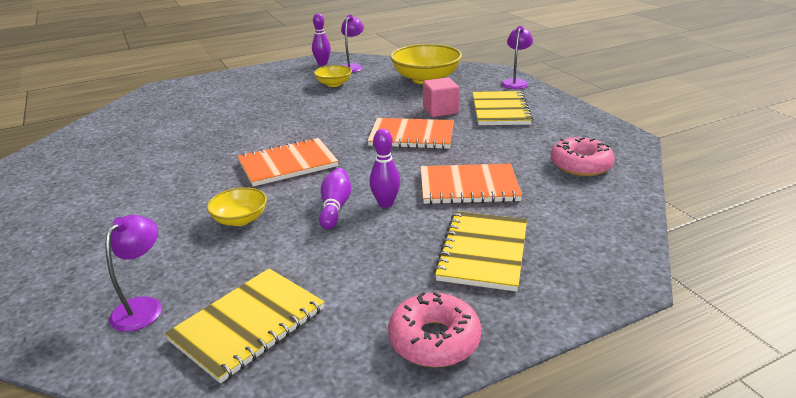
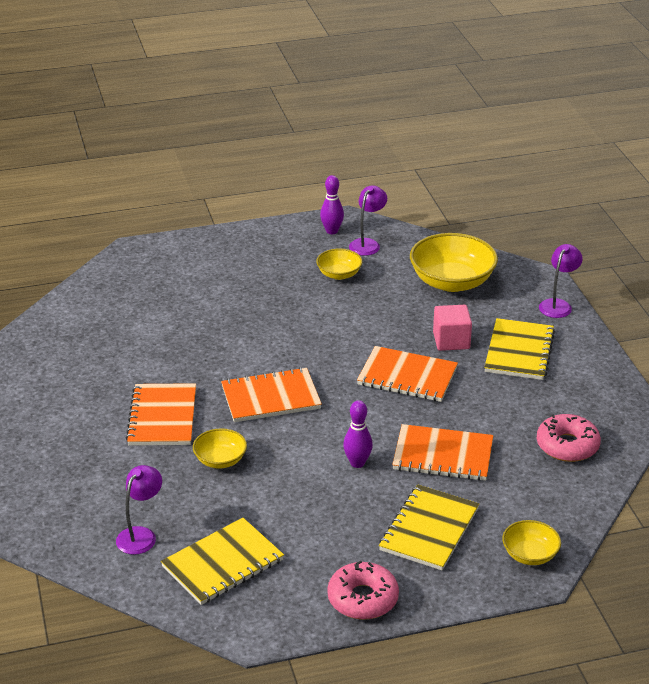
camera: 10 degrees right, 5 degrees up
(178, 191) = (162, 417): none -> orange notebook
(335, 207) = (309, 460): purple bowling pin -> none
(604, 260) = (530, 554): none -> yellow bowl

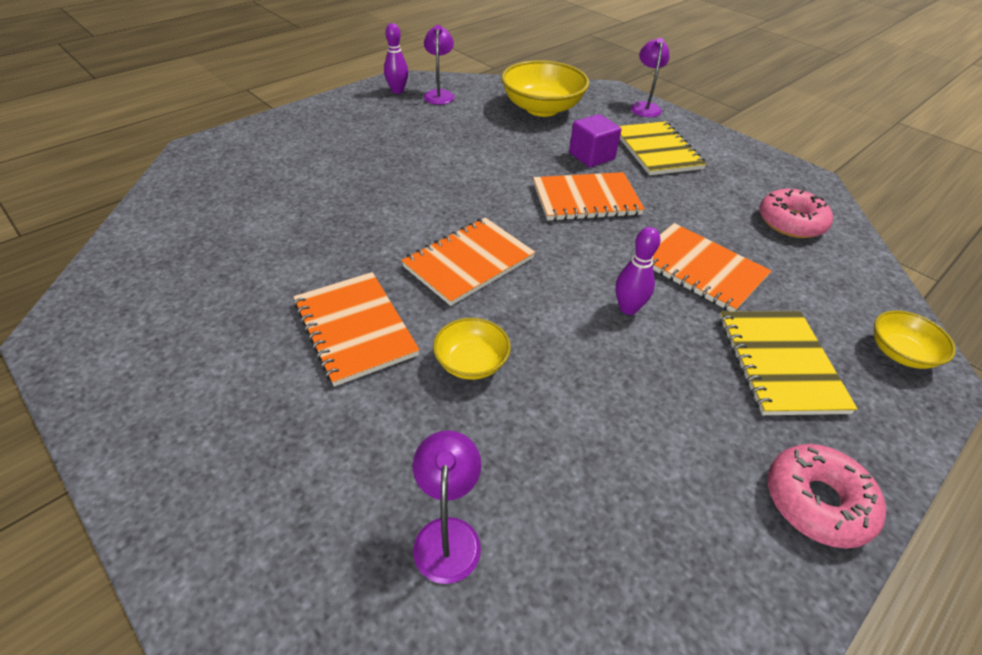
camera: 30 degrees left, 10 degrees up
(222, 563) = (601, 531): yellow notebook -> none
(339, 274) = (435, 124): yellow bowl -> none
(443, 455) = (700, 269): orange notebook -> orange notebook turned 60 degrees clockwise
(451, 341) = (591, 156): pink cube -> purple cube

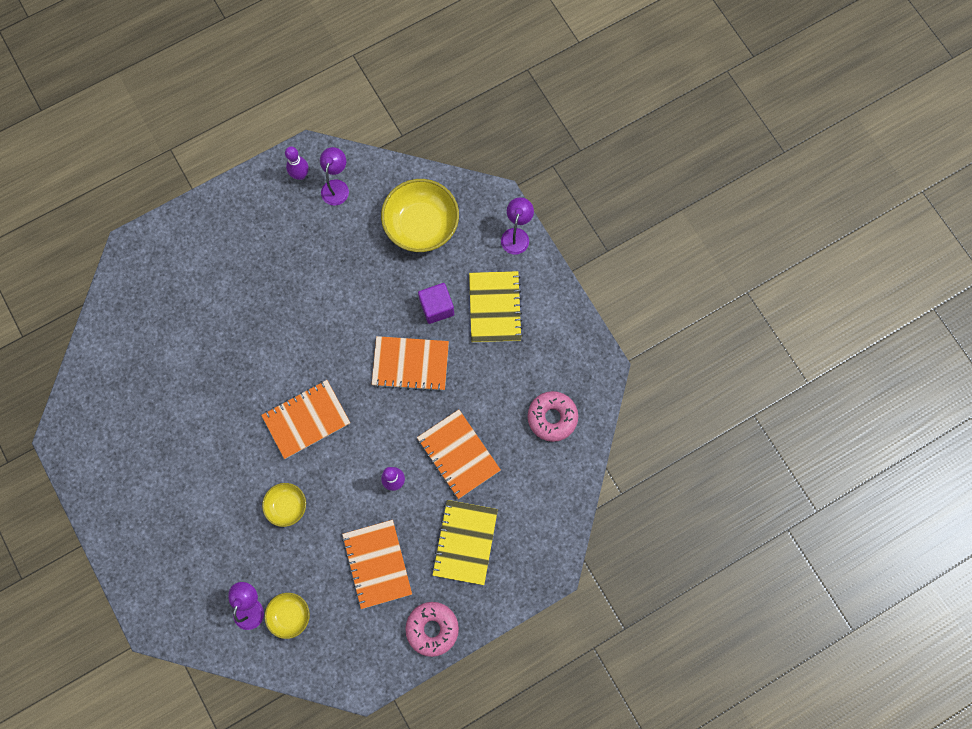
camera: 15 degrees right, 30 degrees up
(355, 329) = (225, 466): orange notebook -> orange notebook (377, 564)
(900, 353) = (544, 549): yellow bowl -> yellow bowl (289, 615)

